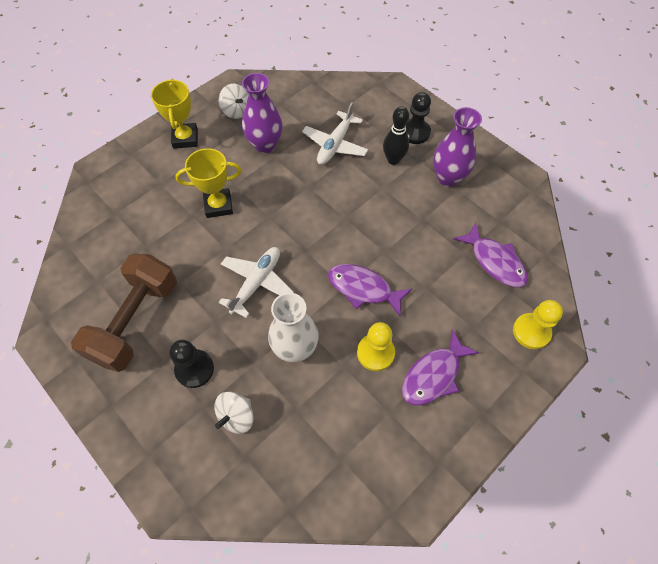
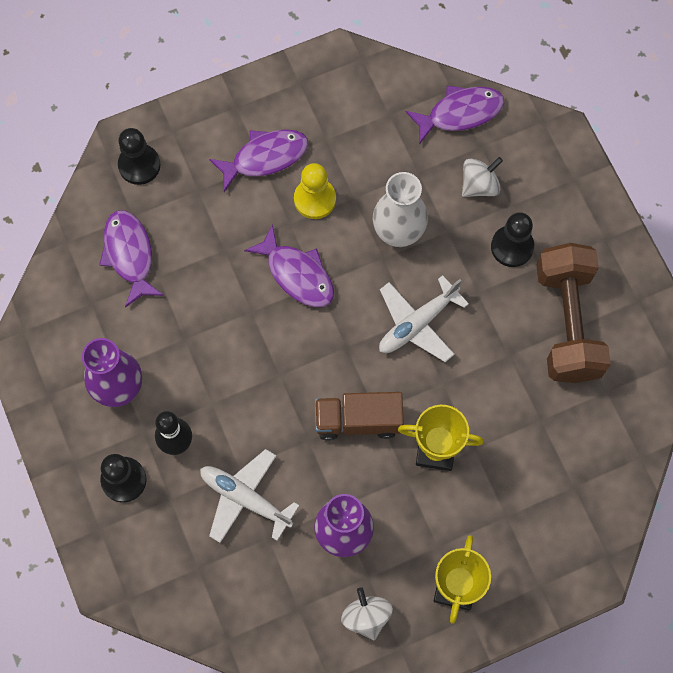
camera: 160 degrees left, 10 degrees up
(136, 321) = (567, 323): brown dumbbell -> brown dumbbell turned 45 degrees counterclockwise
(274, 486) = (460, 113): none -> purple fish
(278, 207) = (358, 420): none -> brown truck
(335, 145) = (245, 498): white plane -> white plane turned 105 degrees counterclockwise
(531, 332) = (139, 165): yellow pawn -> black pawn

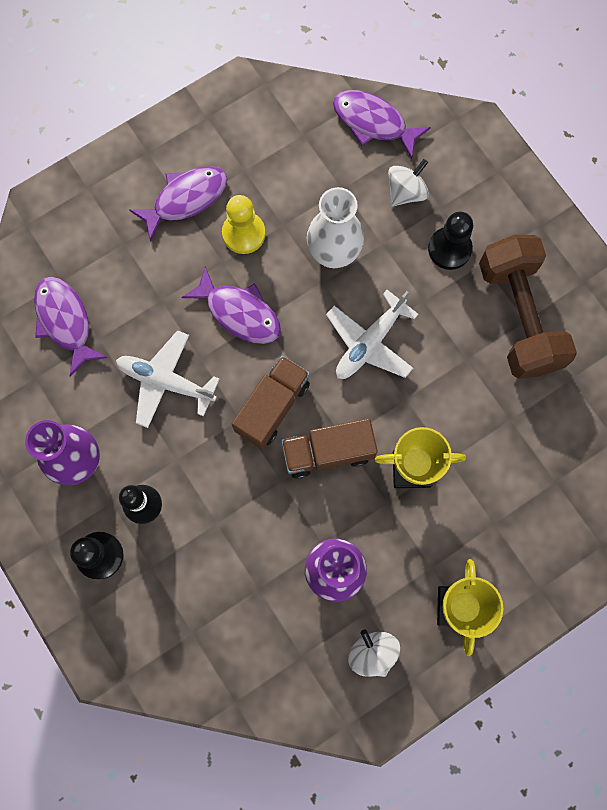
camera: 10 degrees left, 5 degrees up
(139, 165) = (59, 228): black pawn -> none
(245, 498) = (227, 552): white plane -> white plane (166, 382)
(313, 369) = (272, 407): none -> brown truck
(460, 113) = (373, 123): purple fish -> purple fish turned 120 degrees counterclockwise

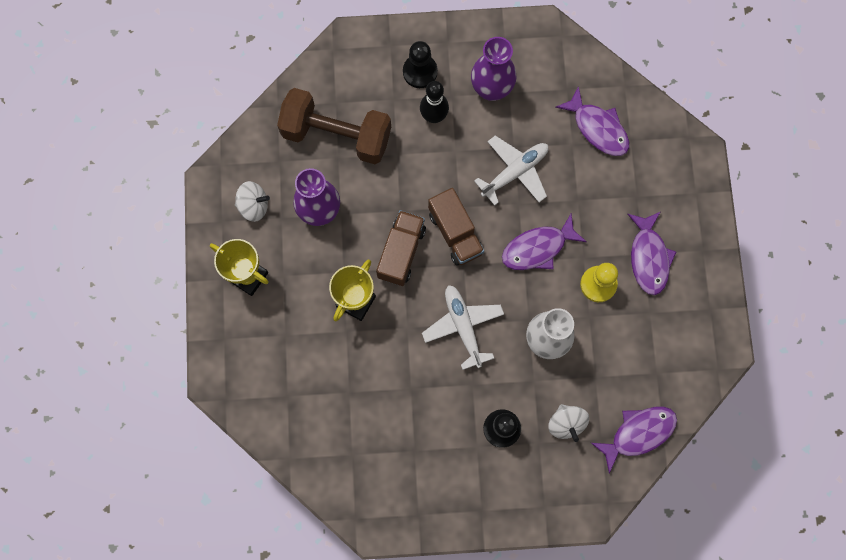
camera: 120 degrees right, 0 degrees up
(65, 321) = (597, 128): purple fish -> purple fish turned 45 degrees clockwise
(518, 317) = (420, 447): brown dumbbell -> brown dumbbell (337, 135)

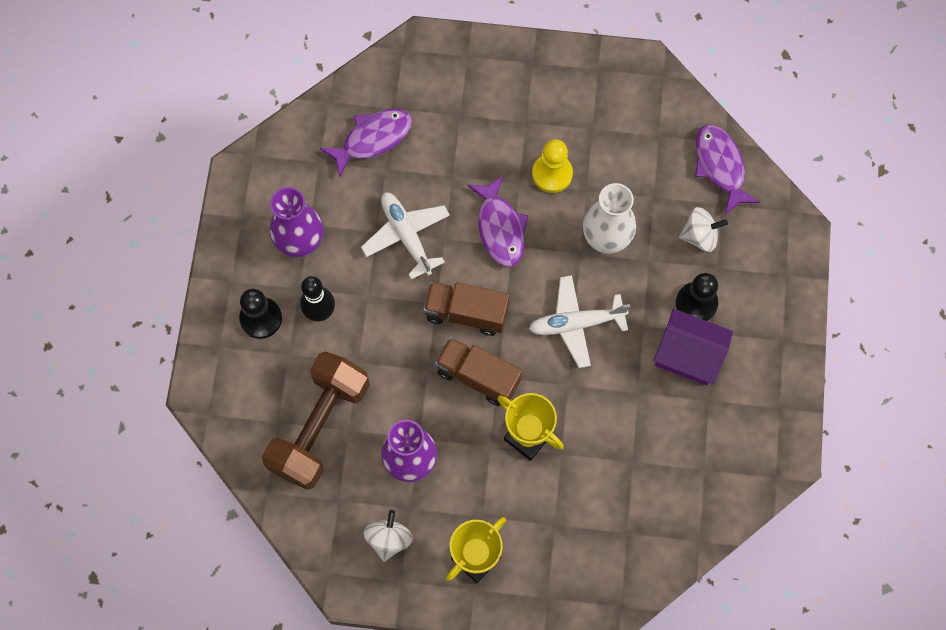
camera: 80 degrees left, 5 degrees down
(452, 427) = (688, 355): none -> purple house
(455, 233) = (466, 313): brown truck -> brown truck turned 150 degrees counterclockwise
(648, 258) = (531, 117): purple fish -> none

